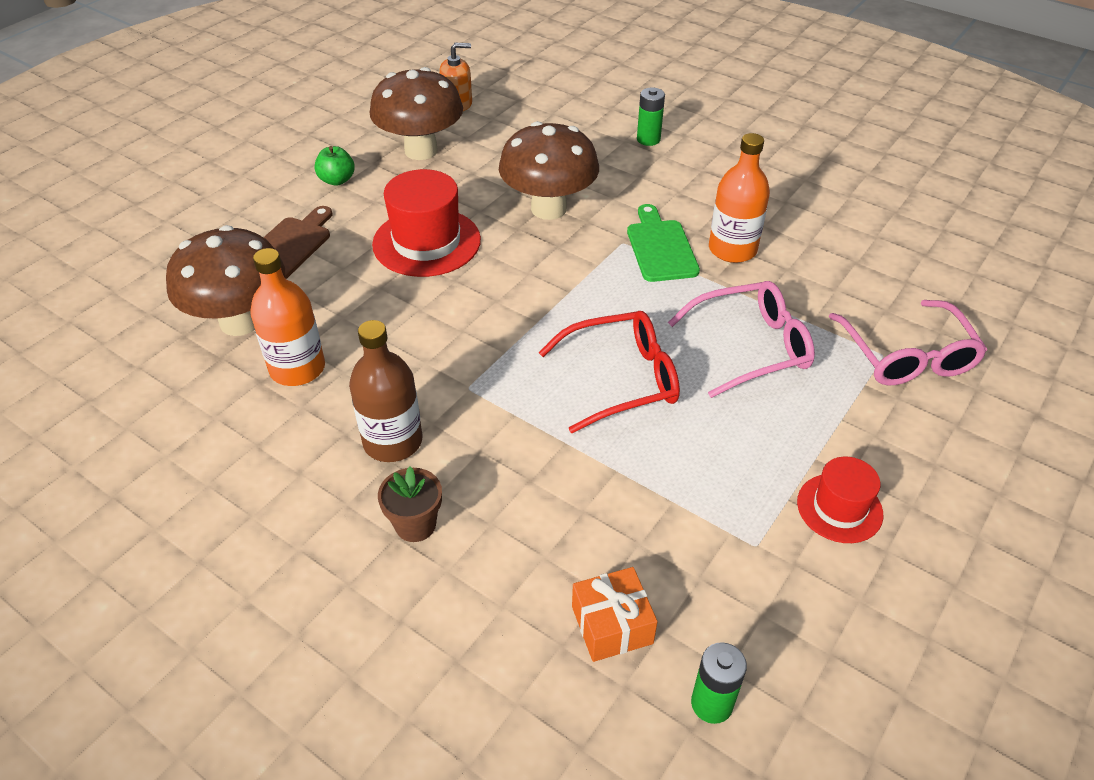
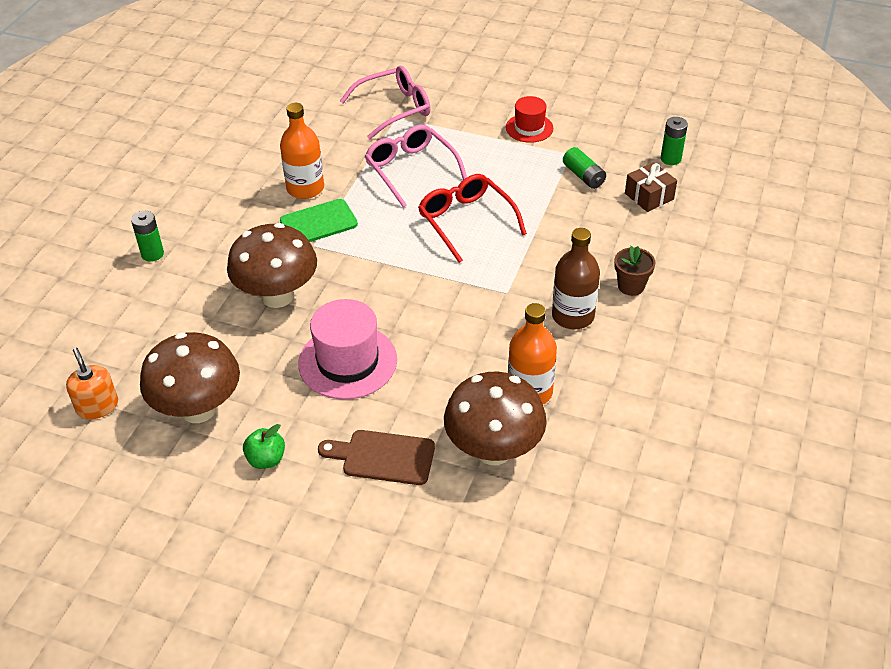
camera: 105 degrees left, 0 degrees up
(426, 242) = (347, 361): red hat -> pink hat
(612, 625) = (649, 196): orange gift -> brown gift
(690, 545) = (583, 176): none -> green battery

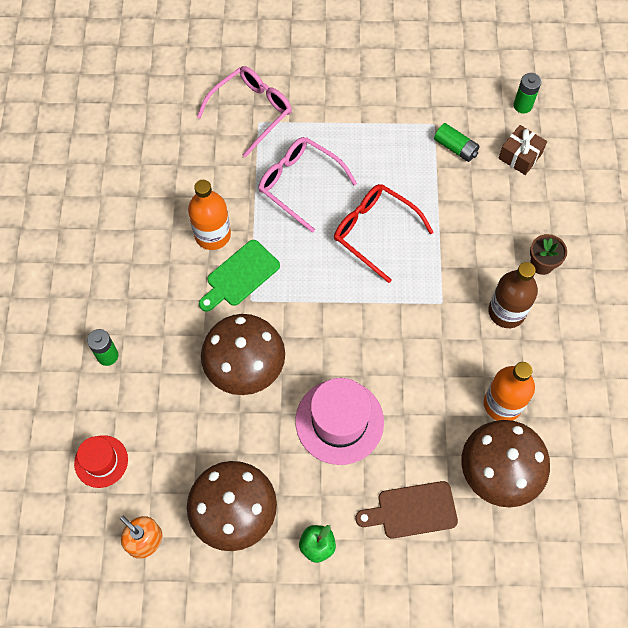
camera: 20 degrees left, 20 degrees up
(529, 128) = (385, 102): red hat -> red hat (101, 461)

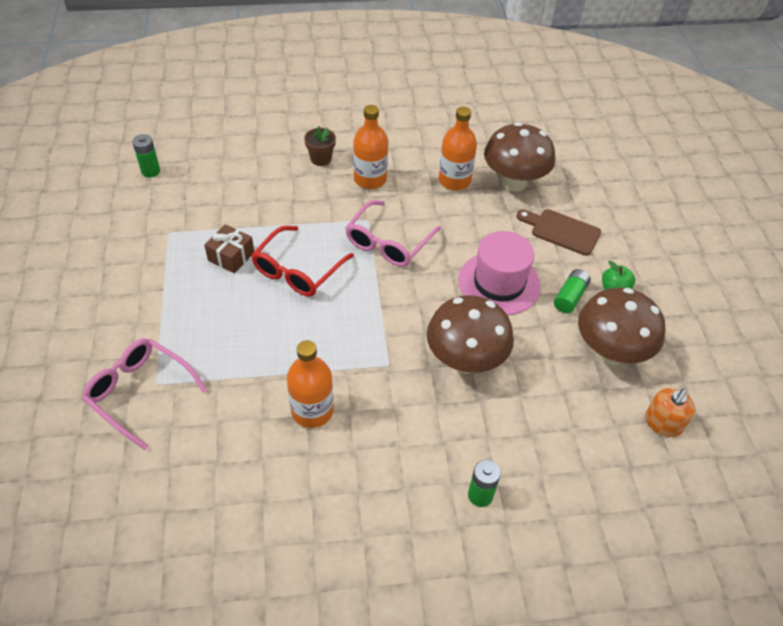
camera: 100 degrees left, 15 degrees down
(101, 461) = (600, 478): red hat -> none
(240, 276) = (361, 378): green cutting board -> none
(300, 184) = (243, 336): pink glasses -> pink glasses (388, 242)
(412, 510) = (561, 231): brown cutting board -> brown cutting board turned 135 degrees clockwise
(455, 148) = (198, 216): green battery -> green battery (570, 297)
(506, 312) = (370, 179): brown bottle -> orange bottle
(520, 156) = (208, 172): brown gift -> brown gift (231, 256)

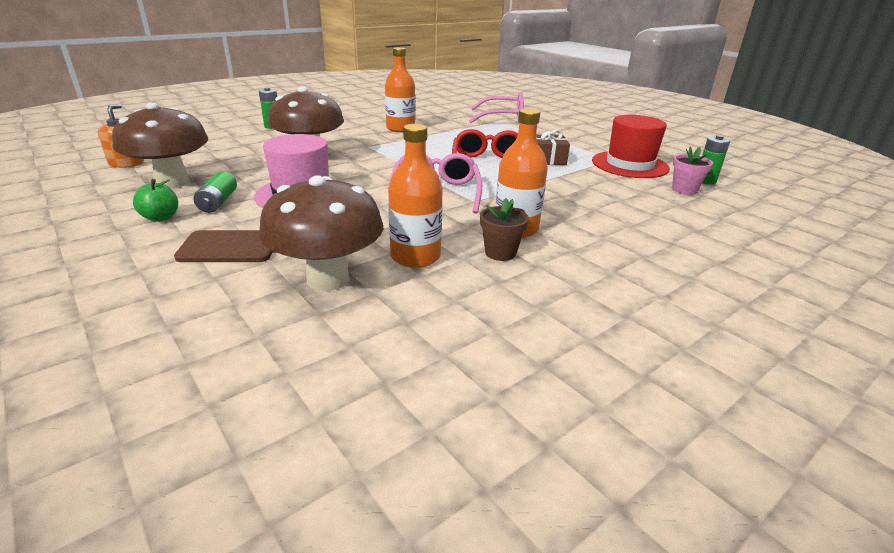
camera: 150 degrees right, 20 degrees down
(169, 217) = (629, 165): none -> red hat
(189, 169) = (684, 190): none -> pink flower pot
(321, 159) = (594, 230): brown flower pot -> brown flower pot (500, 253)

